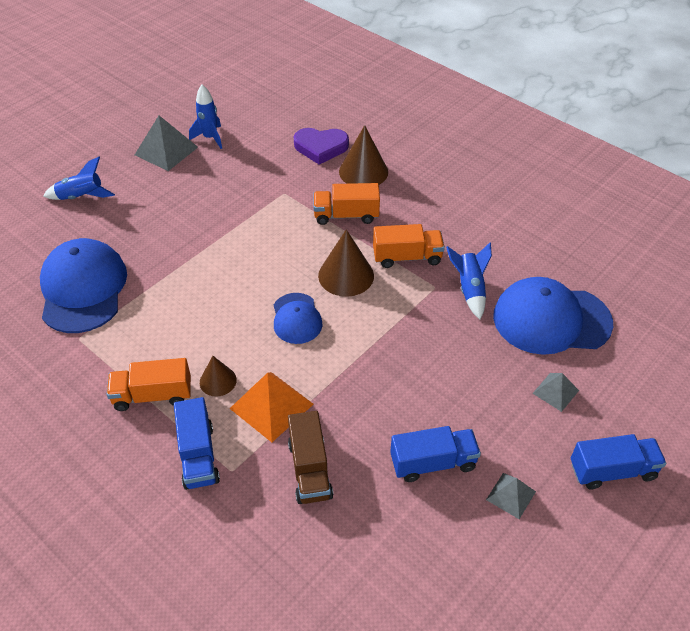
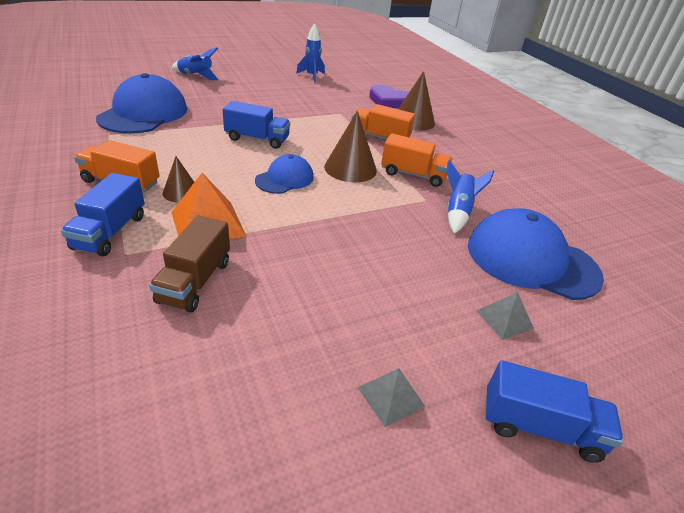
camera: 20 degrees right, 10 degrees down
(166, 151) = (275, 73): grey pyramid -> none
(296, 318) = (285, 179): blue cap -> blue cap turned 150 degrees counterclockwise
(433, 463) = (323, 327): blue truck -> blue truck (257, 139)

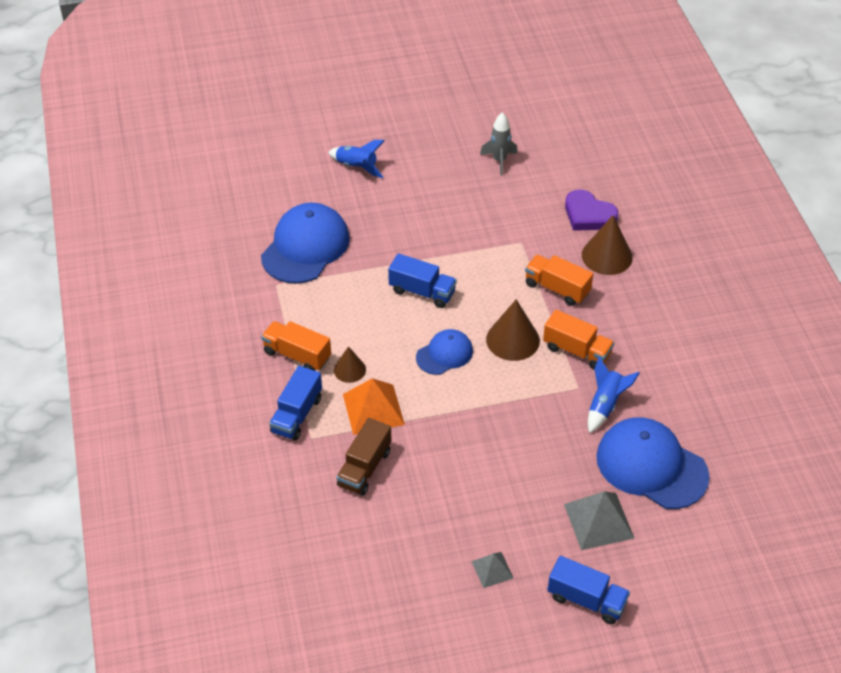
camera: 15 degrees right, 10 degrees up
(312, 76) = (499, 160): blue rocket -> grey rocket
(504, 319) = (598, 521): grey pyramid -> grey pyramid, size x1.75

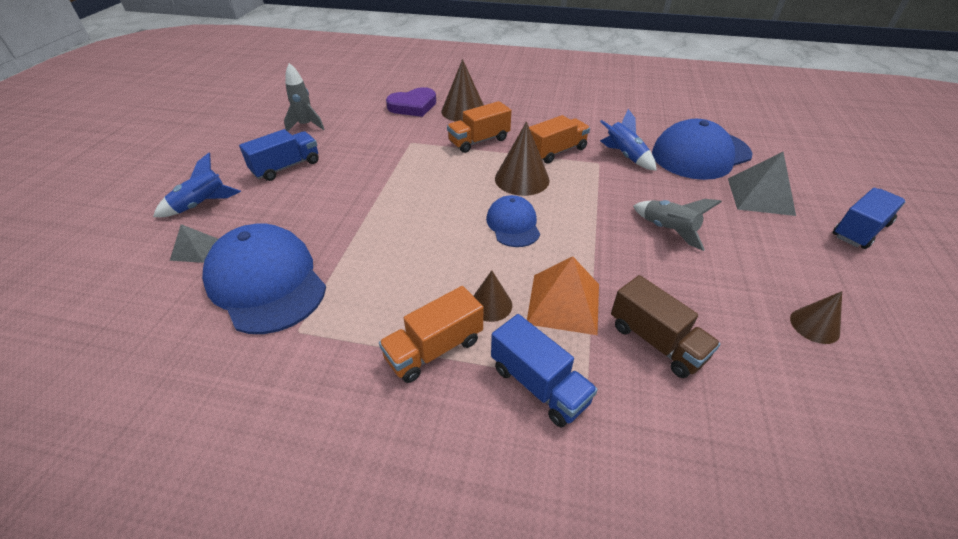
camera: 65 degrees left, 5 degrees down
(422, 292) = (418, 214): blue truck -> blue truck (286, 167)
(431, 561) = (814, 325): none -> brown cone
(492, 569) = (825, 280): grey pyramid -> grey pyramid (195, 249)
(498, 457) = (668, 230): none -> grey rocket

